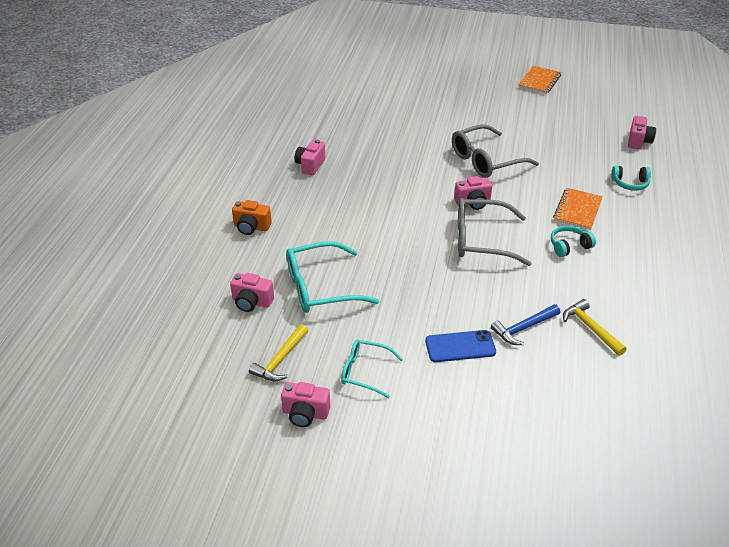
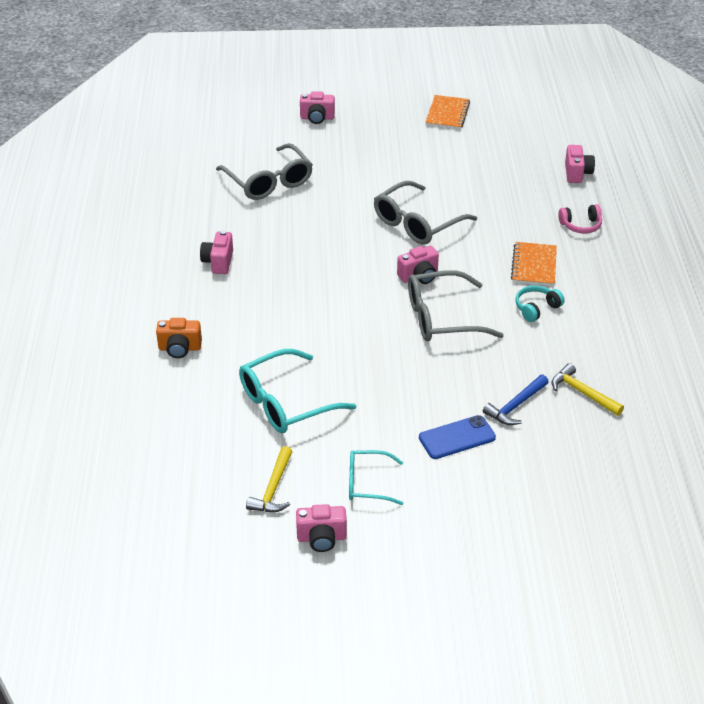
camera: 15 degrees left, 0 degrees up
(251, 302) = (216, 433): pink camera -> pink camera (317, 118)
(375, 111) = (269, 182): none -> grey glasses
(630, 183) = (580, 225): turquoise headphones -> pink headphones

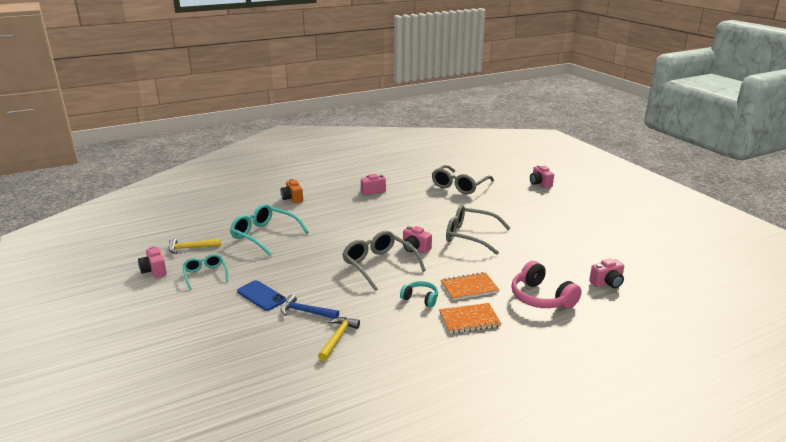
camera: 65 degrees right, 15 degrees down
(447, 114) = (606, 220): orange notebook -> orange notebook (469, 320)
(580, 225) = (541, 298): pink headphones -> pink headphones, size x1.74

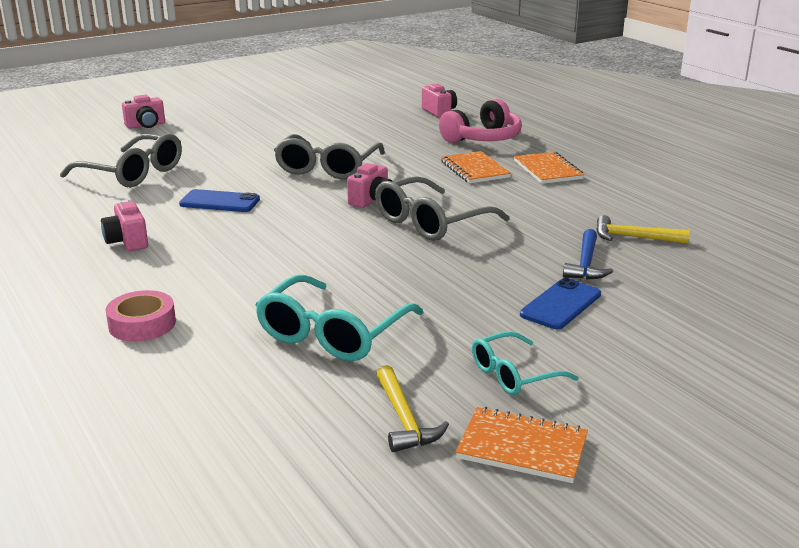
camera: 95 degrees left, 0 degrees up
(154, 271) = (522, 447): pink camera -> orange notebook
(292, 199) = (142, 324): orange camera -> pink tape
(417, 208) = (220, 202): none -> blue phone
(420, 299) = (513, 194): turquoise headphones -> none

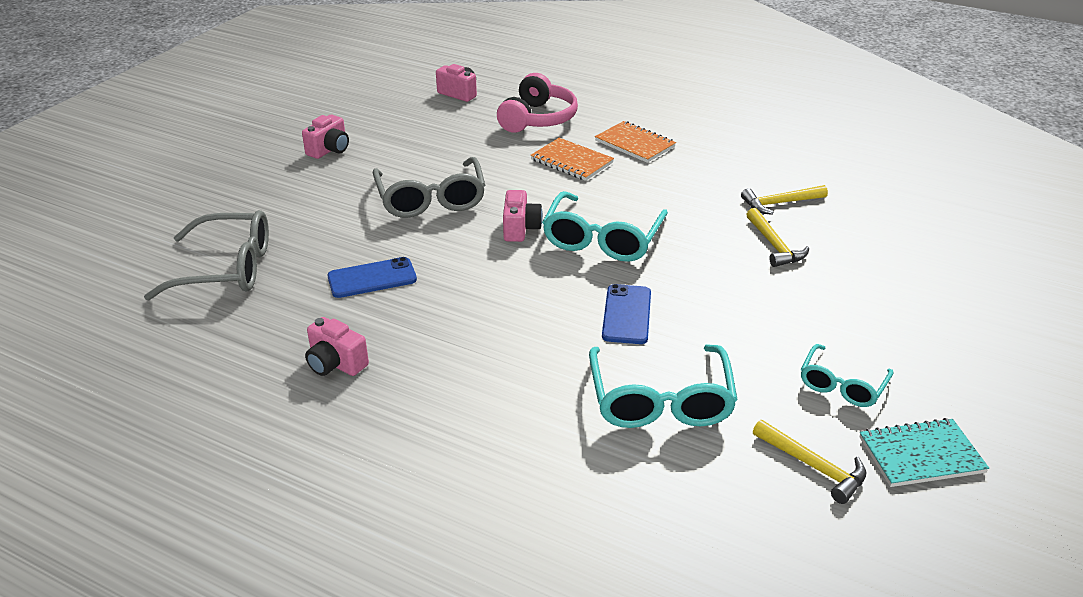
camera: 30 degrees left, 10 degrees up
(142, 324) = (477, 461): pink tape -> none
(146, 125) = (157, 194): pink camera -> pink camera (329, 150)
(430, 222) = (602, 239): grey glasses -> turquoise glasses
(522, 447) = (921, 455): orange notebook -> turquoise notebook
(561, 304) = (800, 297): blue phone -> blue phone (626, 314)
(586, 264) = (774, 245): blue hammer -> yellow hammer

